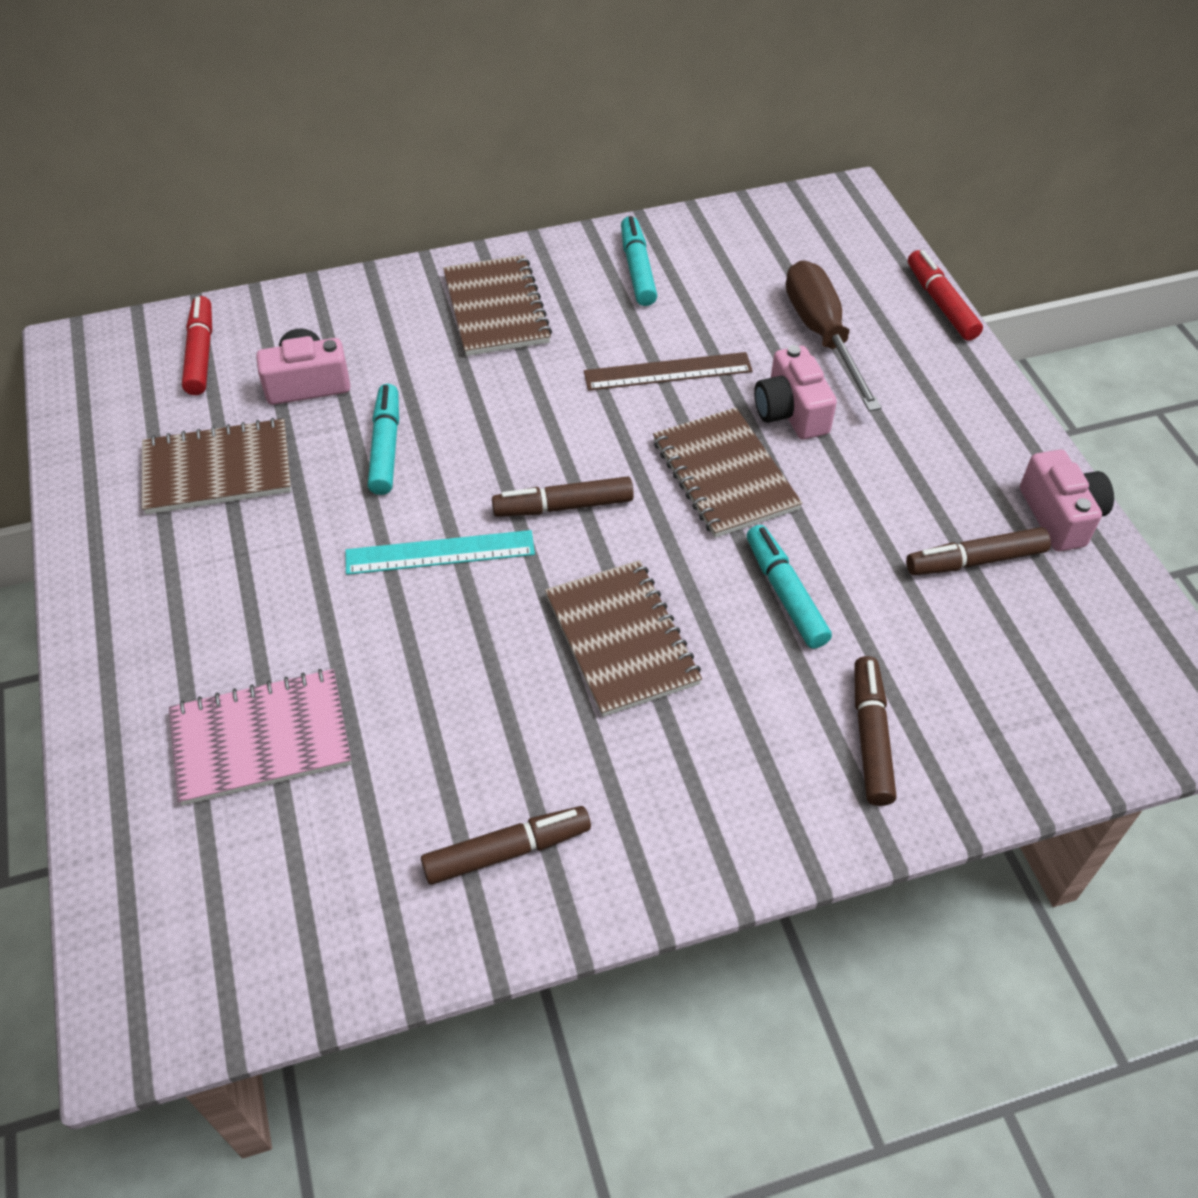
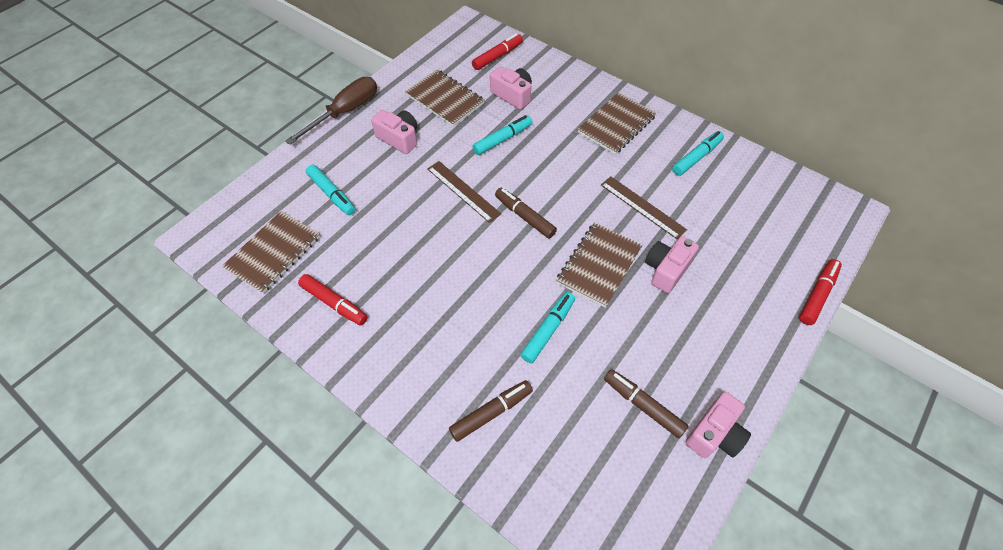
camera: 55 degrees right, 5 degrees up
(236, 577) = (399, 138): none -> pink camera
(261, 739) = (332, 194): pink notebook -> turquoise marker
(440, 552) = (463, 191): turquoise ruler -> brown ruler
(507, 851) = (334, 303): brown marker -> red marker
(621, 640) = (469, 281): brown notebook -> brown notebook (273, 253)
(822, 335) = (733, 254): brown screwdriver -> brown screwdriver (345, 112)

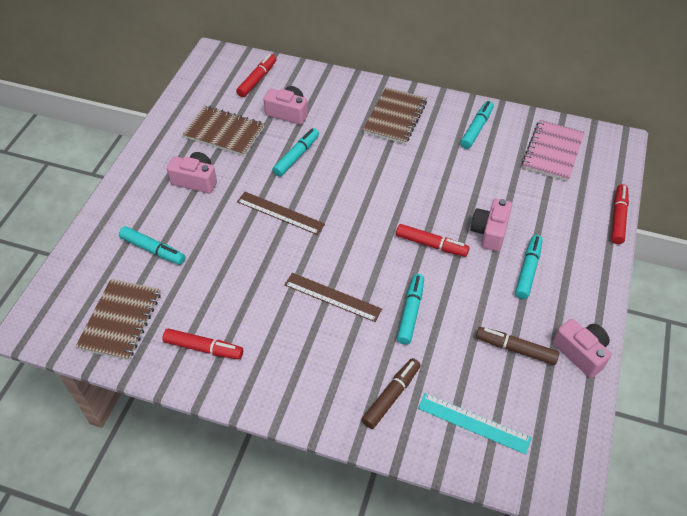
camera: 20 degrees left, 5 degrees down
(345, 112) = (129, 169): brown screwdriver -> none
(524, 216) = (347, 220): brown marker -> none
(564, 472) = (473, 423): none -> turquoise ruler
(599, 265) = (431, 245): brown notebook -> red marker
(642, 207) = (447, 184): brown ruler -> brown ruler (332, 297)
(691, 323) = (528, 270): none -> turquoise marker
(714, 434) = (581, 353): pink camera -> pink camera turned 60 degrees counterclockwise
(770, 203) = (552, 152): none -> pink notebook

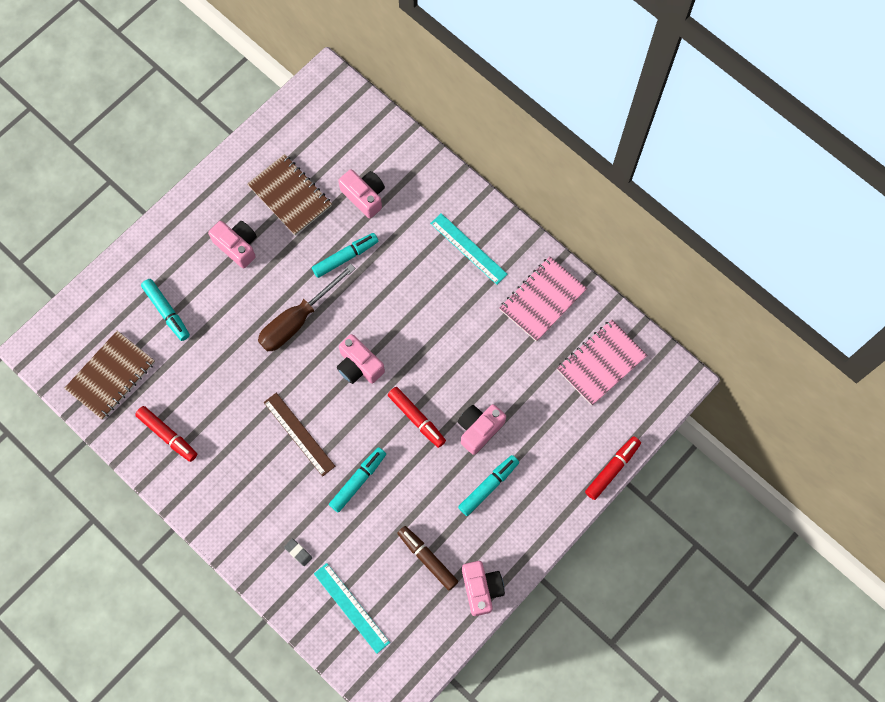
camera: 25 degrees right, 20 degrees up
(257, 79) = (355, 136): red marker -> none
(280, 213) = (297, 320): brown ruler -> brown screwdriver
(355, 225) = (359, 366): none -> pink camera
(391, 396) = (298, 552): brown marker -> grey eraser
(395, 117) = (468, 248): brown notebook -> turquoise ruler
(476, 129) = (542, 300): turquoise marker -> pink notebook

